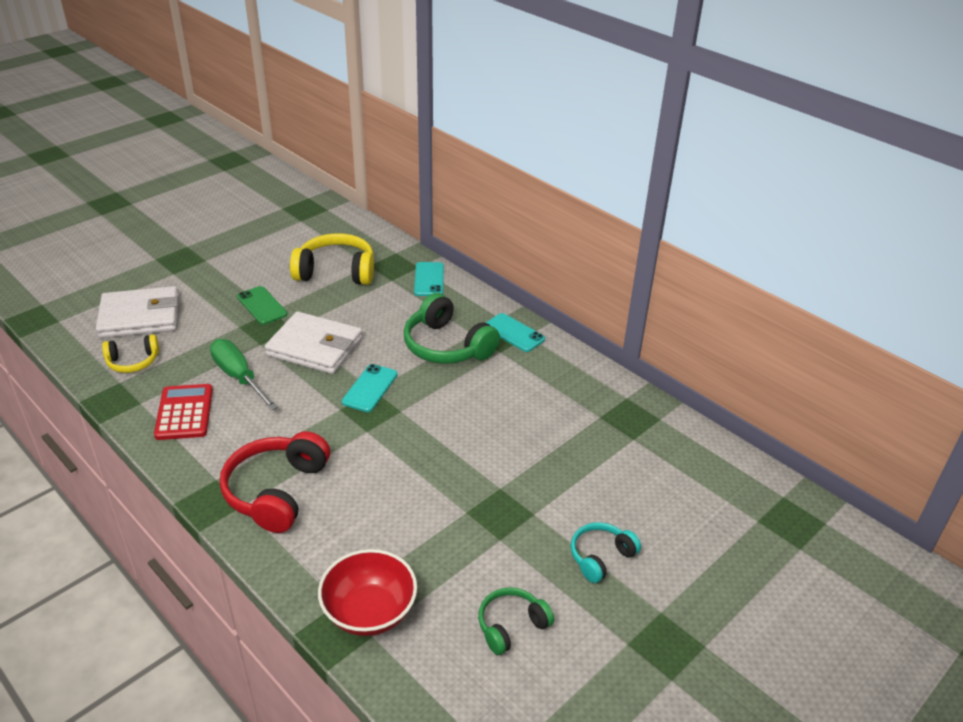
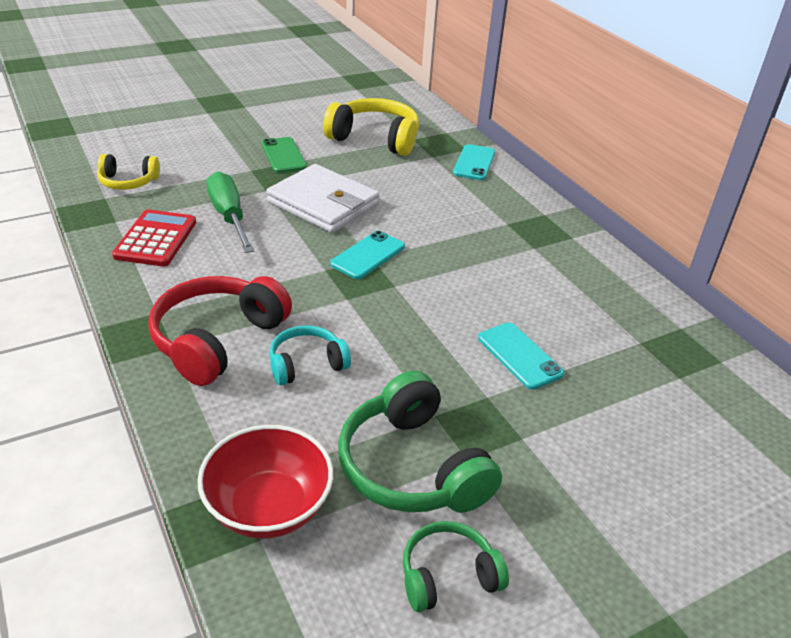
camera: 15 degrees right, 0 degrees up
(140, 317) = (155, 143): white wallet -> none
(447, 346) = (472, 230): green headphones -> green headphones (412, 467)
(514, 333) = (556, 231): turquoise phone -> turquoise phone (519, 356)
(601, 557) = (599, 515): turquoise headphones -> turquoise headphones (306, 364)

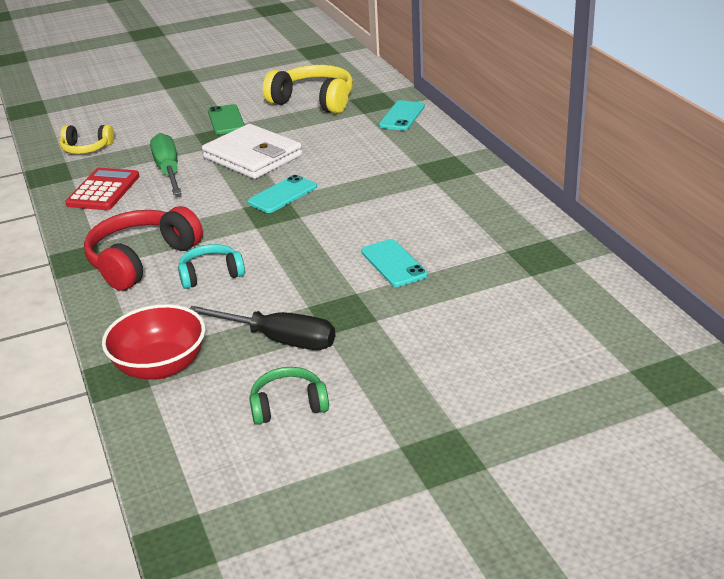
camera: 10 degrees right, 5 degrees down
(412, 467) = (279, 340): green headphones -> black screwdriver

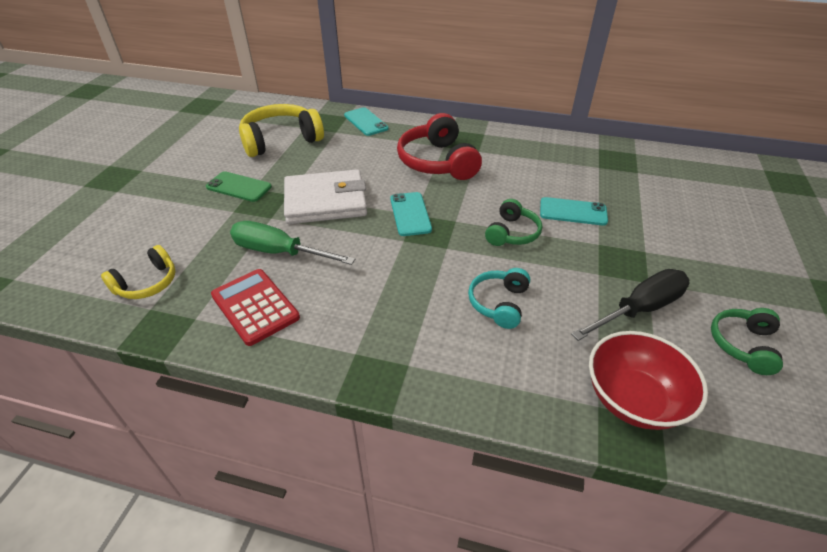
camera: 55 degrees left, 10 degrees up
(141, 260) = (427, 335): red headphones -> red headphones (437, 162)
(316, 247) = (512, 233): none -> green headphones

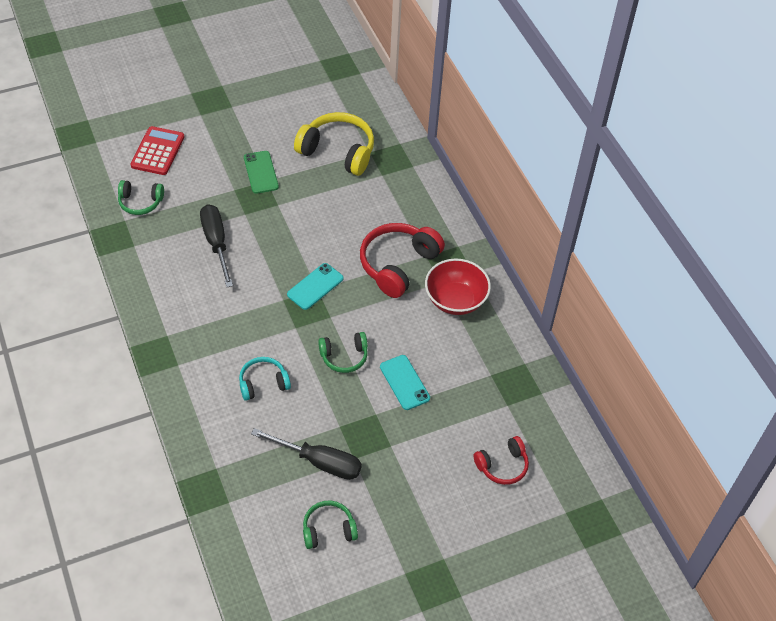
camera: 50 degrees right, 10 degrees up
(147, 283) = (140, 202): yellow headphones -> green headphones
(255, 307) = (163, 265): red calculator -> red calculator (157, 151)
(279, 252) = (216, 243): green screwdriver -> black screwdriver
(325, 201) = (287, 230): white wallet -> none
(366, 122) = (415, 184): turquoise phone -> none
(633, 399) = (234, 483): red bowl -> red bowl (455, 300)
(705, 200) = (502, 466): none -> red headphones

